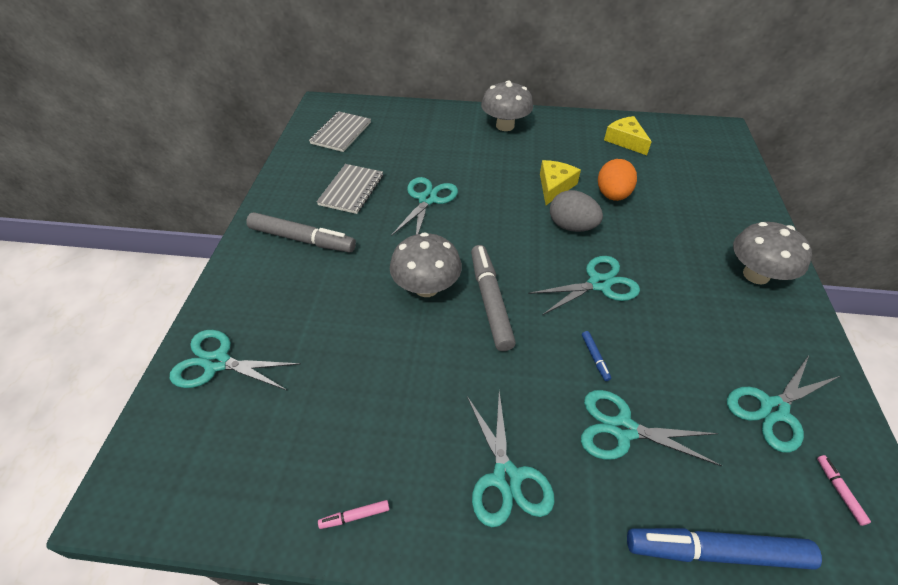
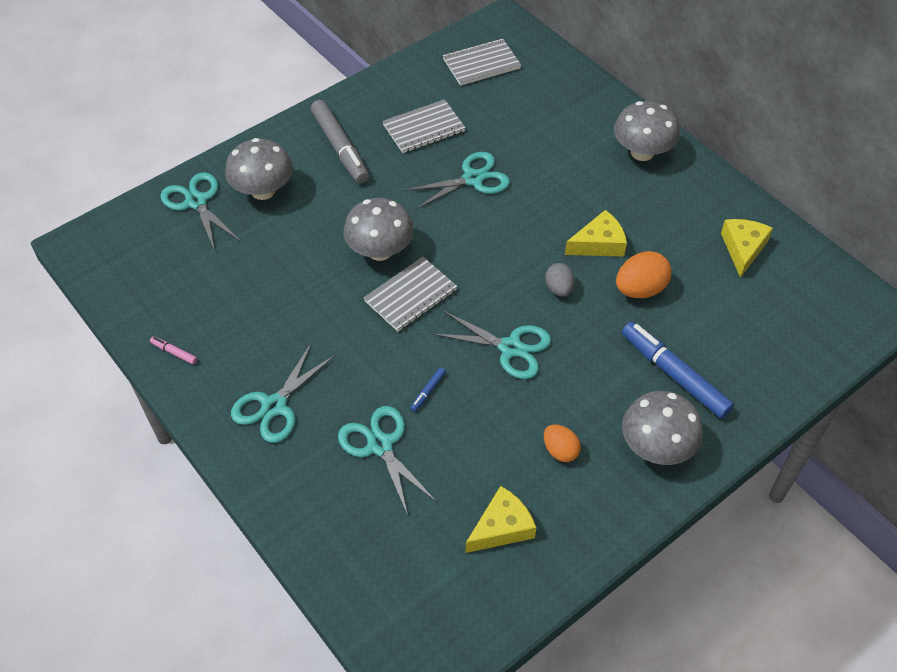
camera: 45 degrees right, 5 degrees up
(273, 311) = (263, 190): none -> grey mushroom
(490, 301) = (411, 296): grey marker -> grey notebook
(571, 226) = (559, 288): grey egg -> grey egg, size x0.64
(715, 551) = (336, 547): blue marker -> blue marker (674, 374)
(720, 323) = (560, 451): none -> orange egg
(774, 409) = (502, 527): turquoise scissors -> yellow cheese
(839, 491) = (464, 599): pink marker -> none

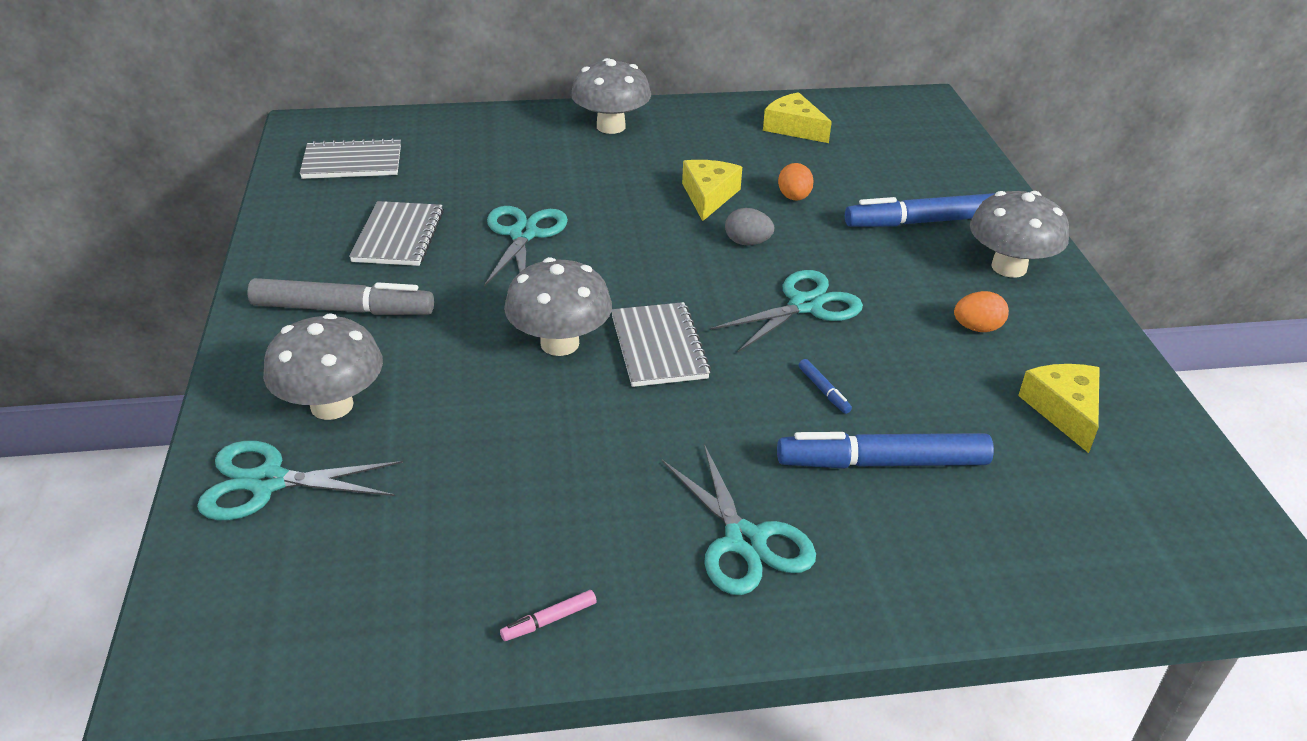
camera: 60 degrees left, 15 degrees down
(380, 445) = (882, 463): turquoise scissors -> blue marker
(481, 64) = (352, 162): grey notebook -> grey notebook turned 75 degrees clockwise
(640, 289) = (794, 197): orange egg -> orange egg, size x0.64

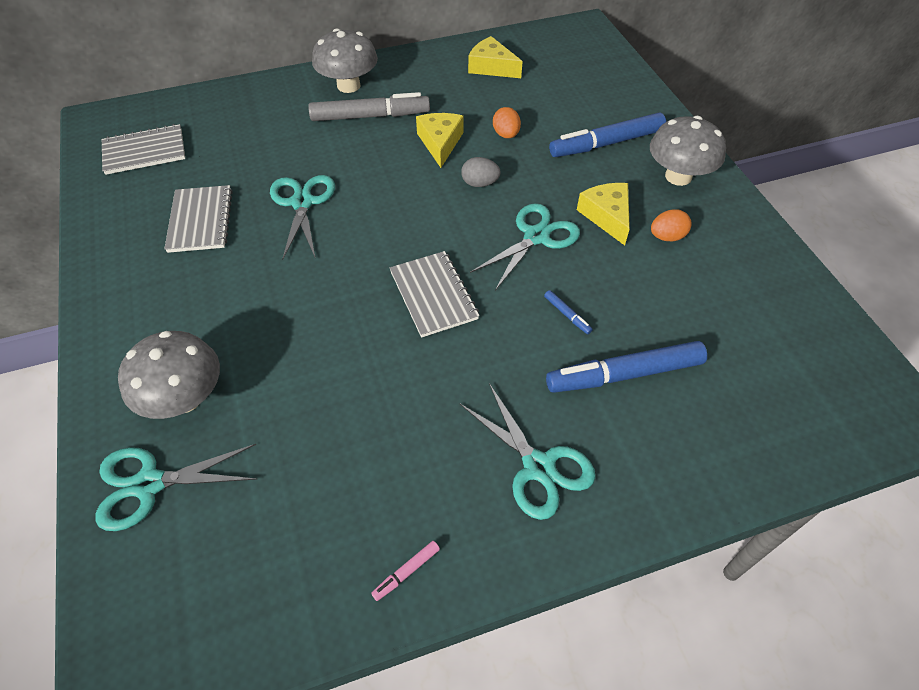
camera: 10 degrees left, 15 degrees up
(343, 310) = (171, 301): grey marker -> grey marker (370, 116)
(560, 343) = (355, 305): grey mushroom -> none
(1064, 410) = (744, 302): yellow cheese -> yellow cheese (607, 216)

